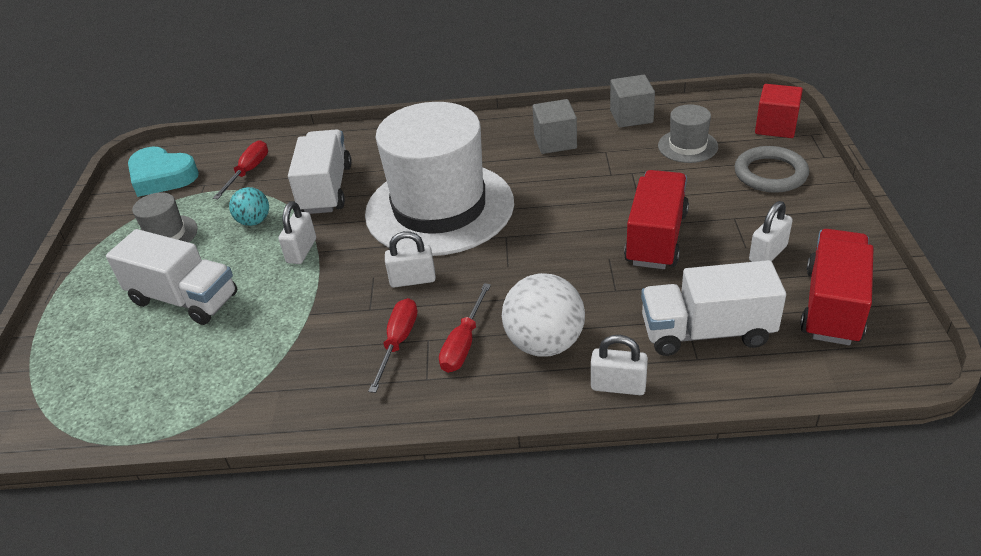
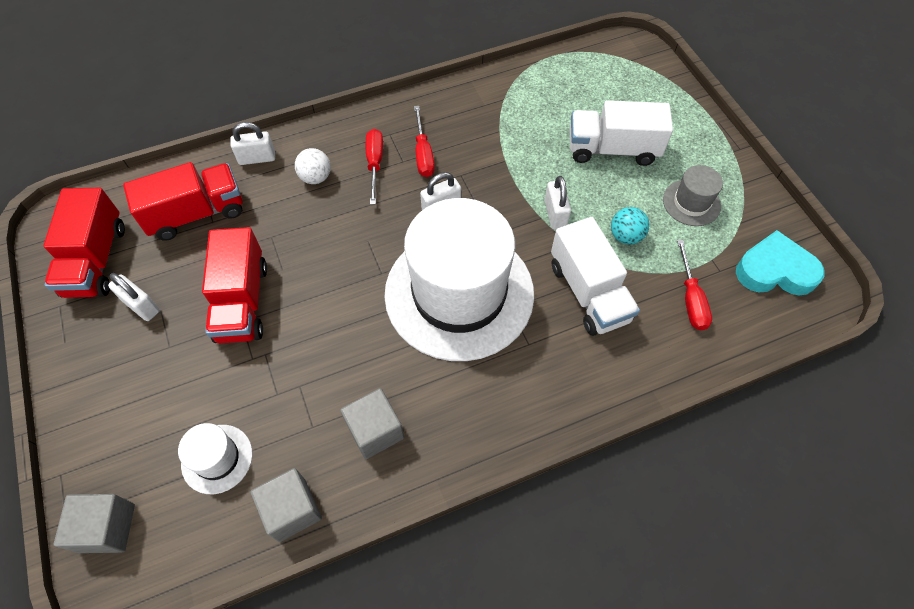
camera: 155 degrees right, 20 degrees up
(544, 343) = (316, 177): white ball -> white ball, size x0.58
(687, 146) = (217, 458): grey hat -> white hat
(706, 332) = (196, 214): white truck -> red truck
(768, 253) = (141, 306): white padlock -> white padlock turned 75 degrees counterclockwise
(770, 174) = (125, 426): grey ring -> none
(776, 127) = (107, 528): red cube -> grey cube

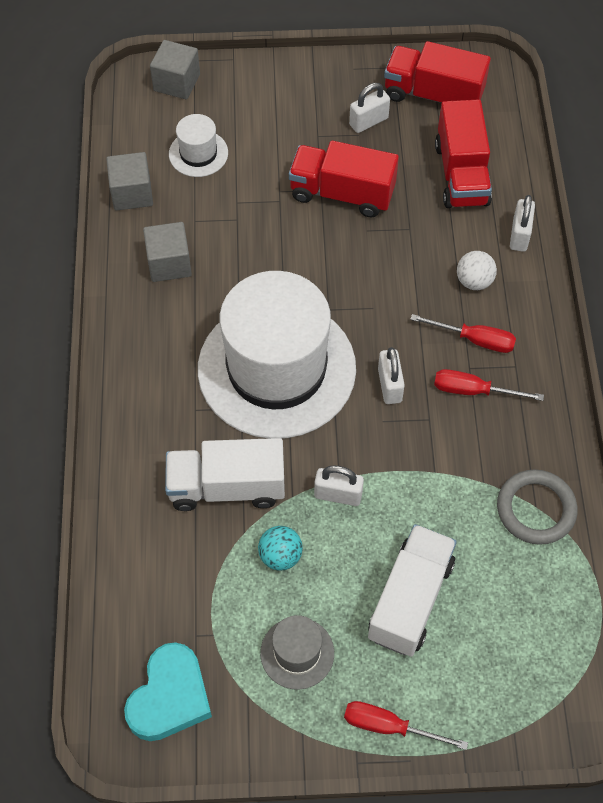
camera: 110 degrees right, 0 degrees up
(506, 98) = (536, 509): none -> grey ring
(691, 299) = (176, 585): red screwdriver -> red screwdriver (389, 726)

